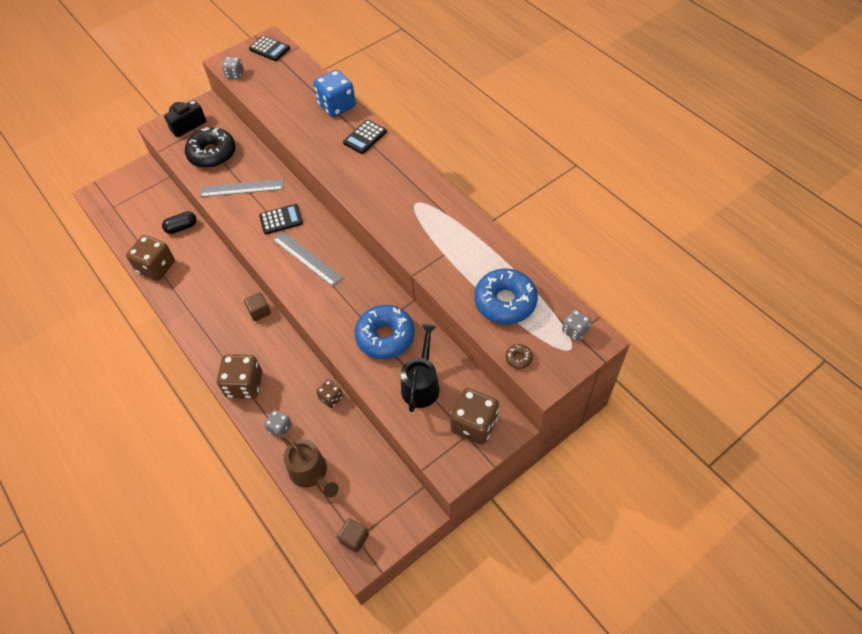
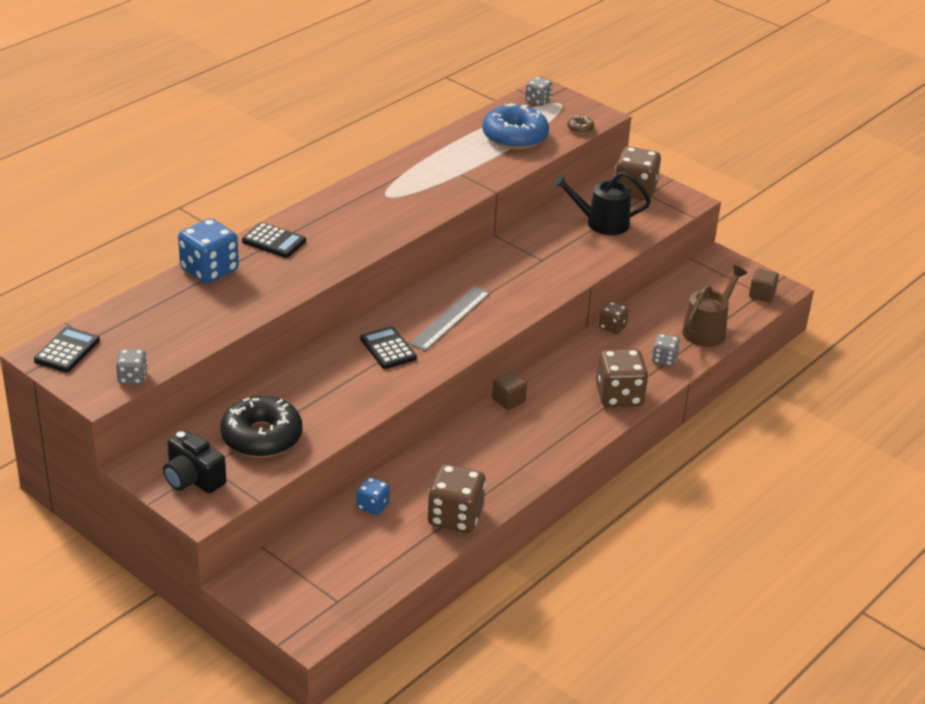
camera: 105 degrees left, 20 degrees down
(182, 227) = (372, 506): black capsule -> blue dice
(242, 188) = (332, 394): grey ruler -> none
(385, 336) = (549, 250): blue donut -> none

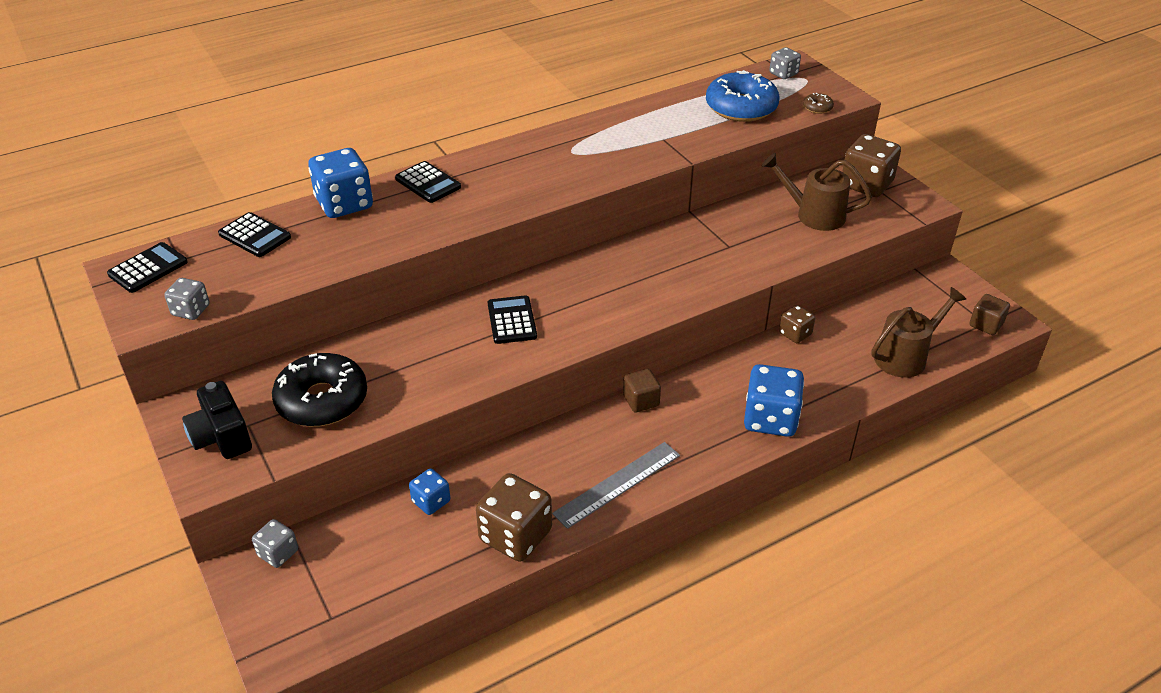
camera: 20 degrees right, 5 degrees up
(146, 309) = (255, 236): none -> black calculator
(450, 318) = (596, 296): grey ruler -> grey ruler (617, 484)
(602, 223) = (814, 215): black watering can -> brown watering can
(619, 396) = (770, 419): brown dice -> blue dice
(664, 359) = (841, 383): grey dice -> grey dice (278, 553)

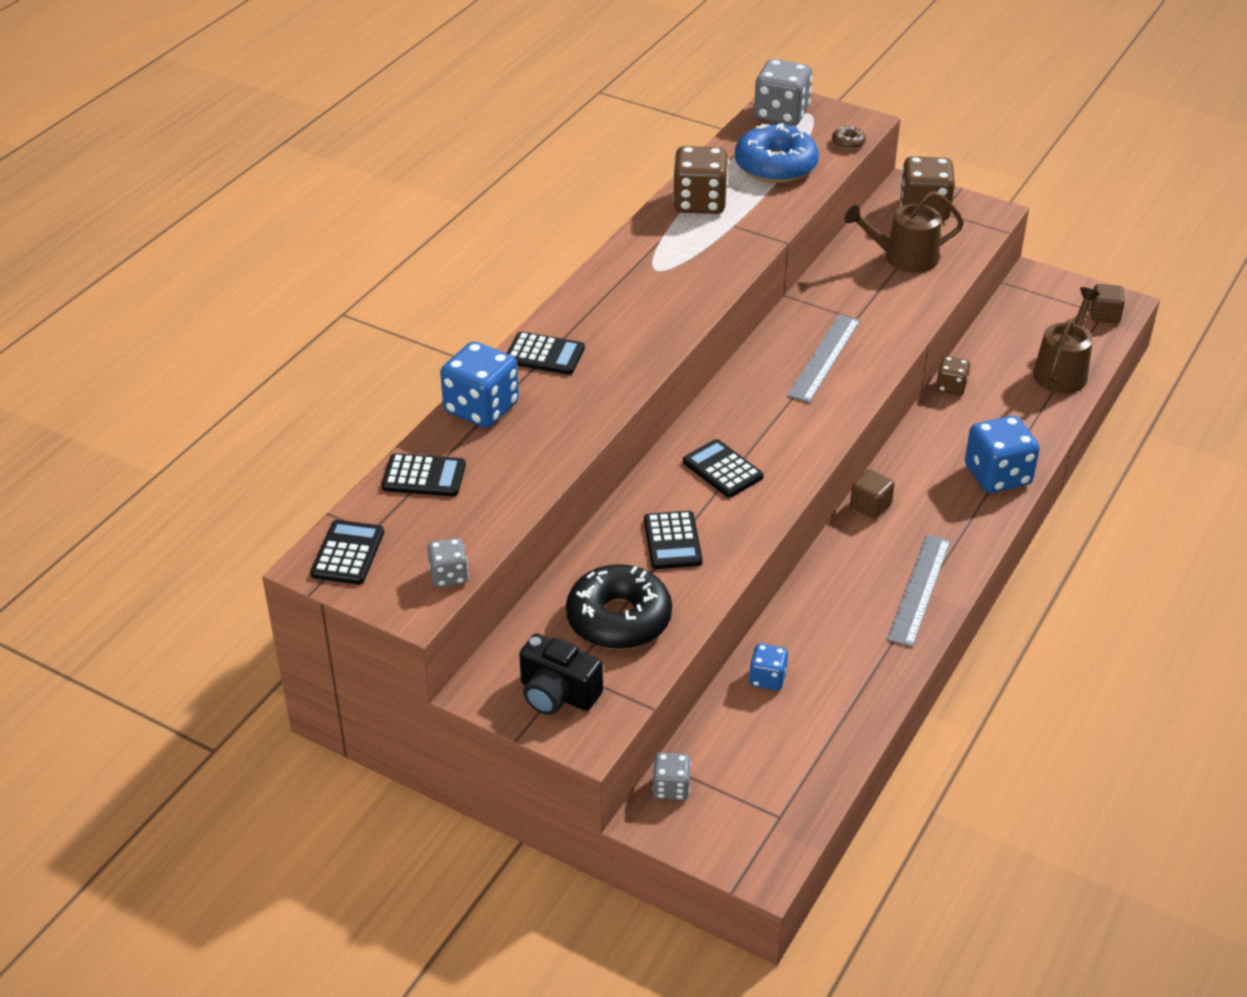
camera: 30 degrees left, 0 degrees up
(420, 359) = (672, 541): none -> black calculator
(515, 535) = (873, 673): brown dice -> brown dice (699, 202)
(674, 266) = (824, 357): none -> grey ruler
(783, 74) = (781, 114): grey dice -> grey dice, size x1.84

